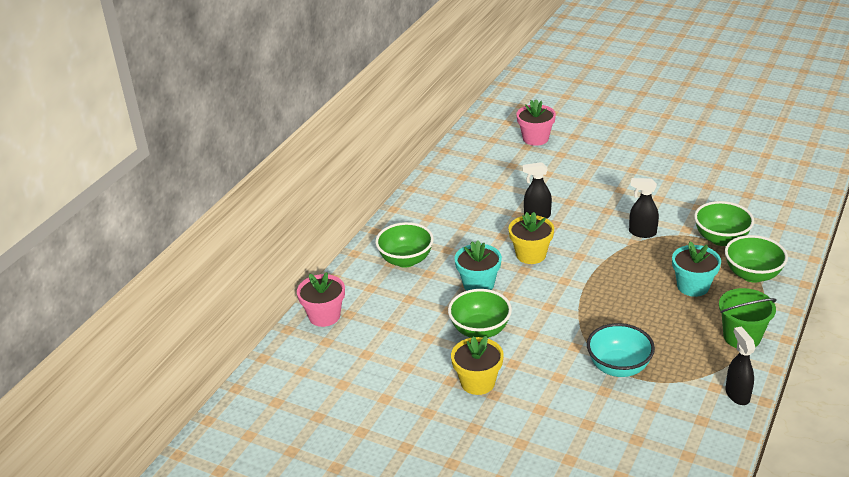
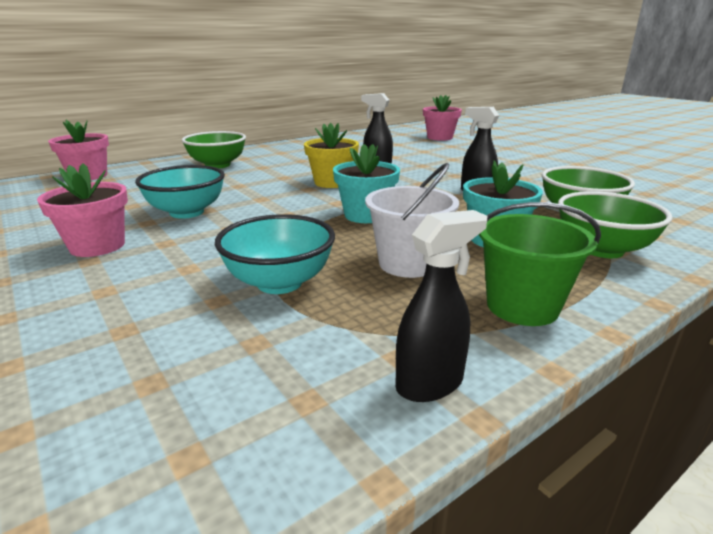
camera: 25 degrees right, 10 degrees down
(478, 284) = (248, 187): turquoise flower pot -> turquoise flower pot (366, 215)
(478, 382) = (97, 246): yellow flower pot -> pink flower pot
(480, 330) = (187, 212): green bowl -> turquoise bowl
(666, 326) = (408, 263): none -> white bucket
(737, 394) = (430, 384): black spray bottle -> black spray bottle turned 45 degrees clockwise

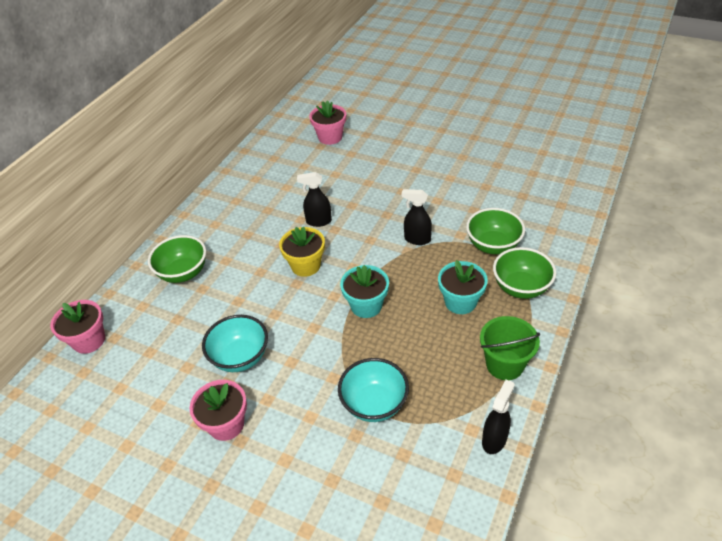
camera: 25 degrees left, 20 degrees up
(408, 263) = (429, 352): white bucket -> none

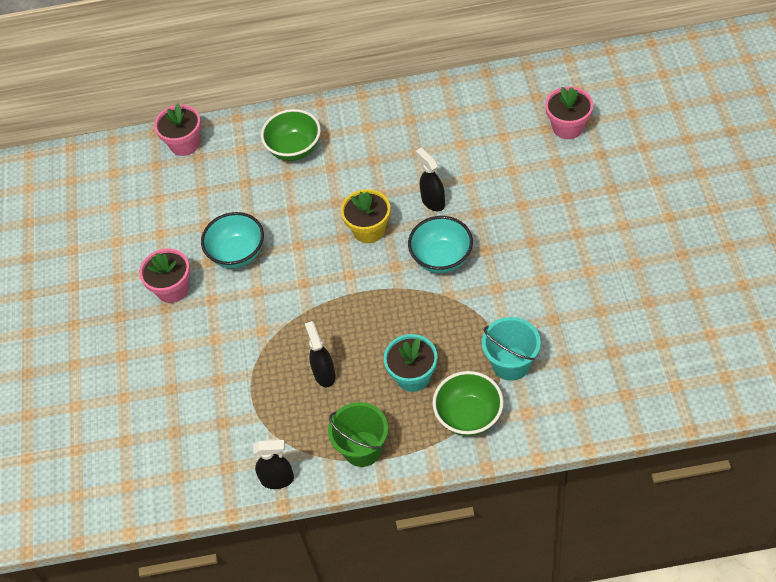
camera: 60 degrees right, 10 degrees up
(366, 305) = (355, 306): turquoise flower pot -> none
(374, 404) = (256, 375): turquoise bowl -> turquoise bowl (441, 258)
(417, 239) = (470, 295): black spray bottle -> black spray bottle (324, 374)
(493, 245) = (511, 364): green bowl -> turquoise bucket

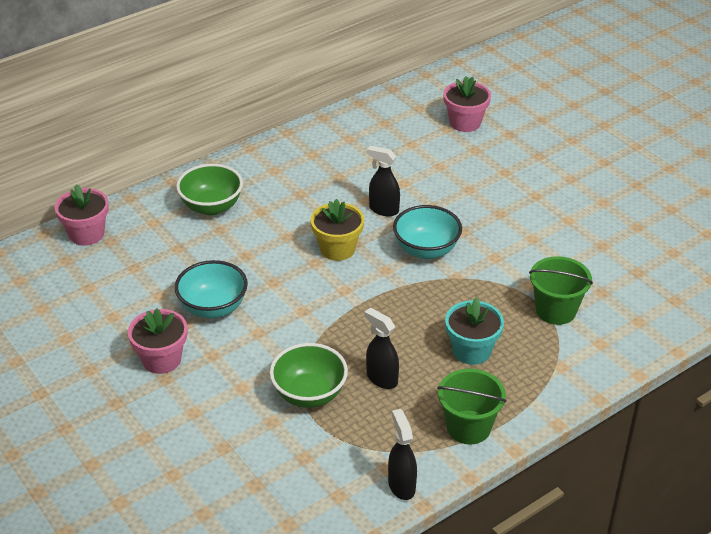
camera: 35 degrees left, 15 degrees down
(278, 479) = (401, 485): black spray bottle -> black spray bottle turned 75 degrees counterclockwise
(468, 416) = (550, 364): green bowl -> green bowl (309, 394)
(511, 364) = (556, 310): turquoise bucket -> green bucket

